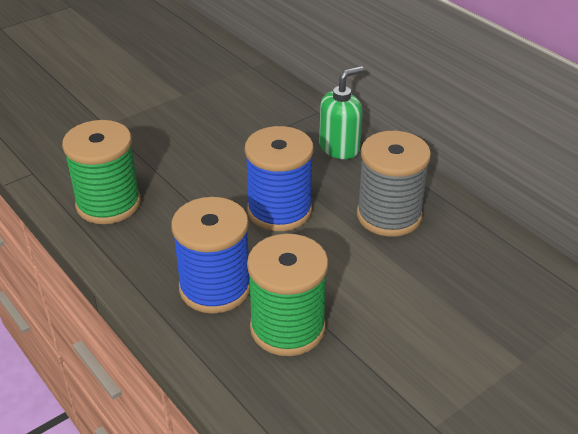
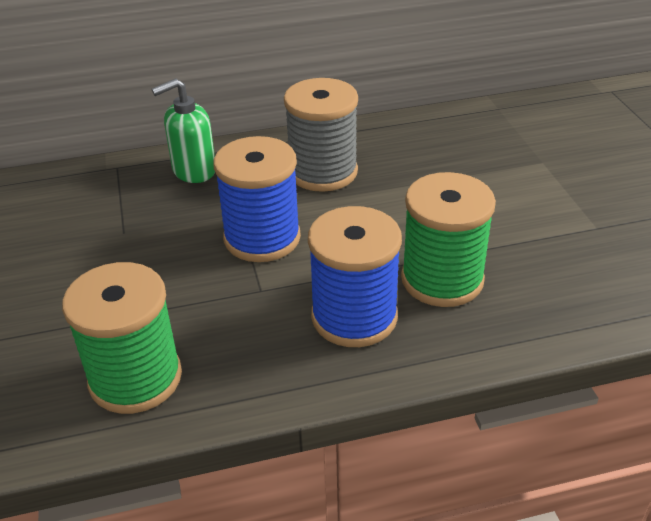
camera: 65 degrees left, 0 degrees up
(339, 148) = (193, 170): green soap dispenser -> green soap dispenser turned 105 degrees counterclockwise

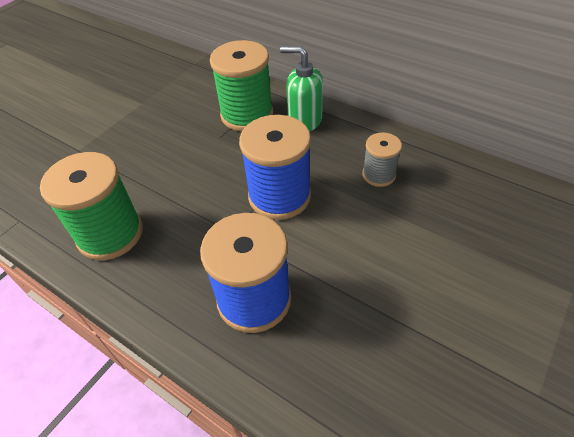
camera: 50 degrees right, 10 degrees up
(323, 172) = (379, 175): grey spool -> grey spool, size x0.55
(442, 279) = (345, 324): green spool -> green spool (247, 115)

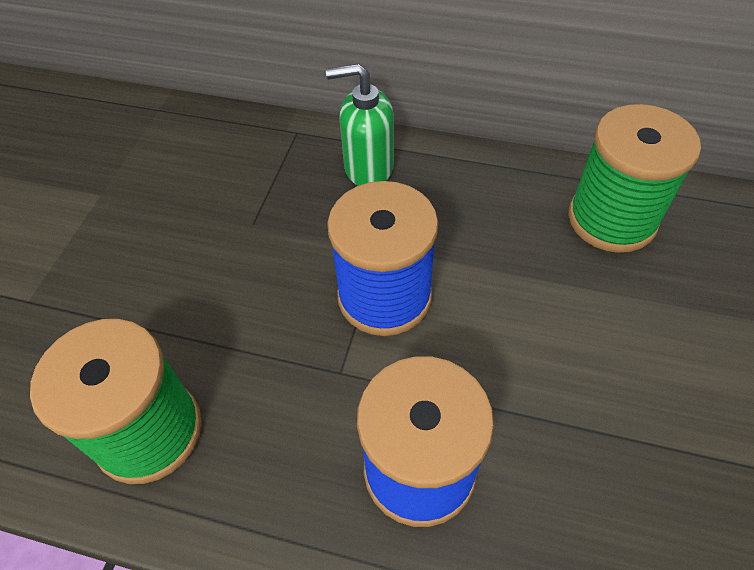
camera: 20 degrees left, 5 degrees up
(247, 115) = (279, 177): green spool -> green spool (611, 219)
(379, 175) = (507, 227): grey spool -> none

